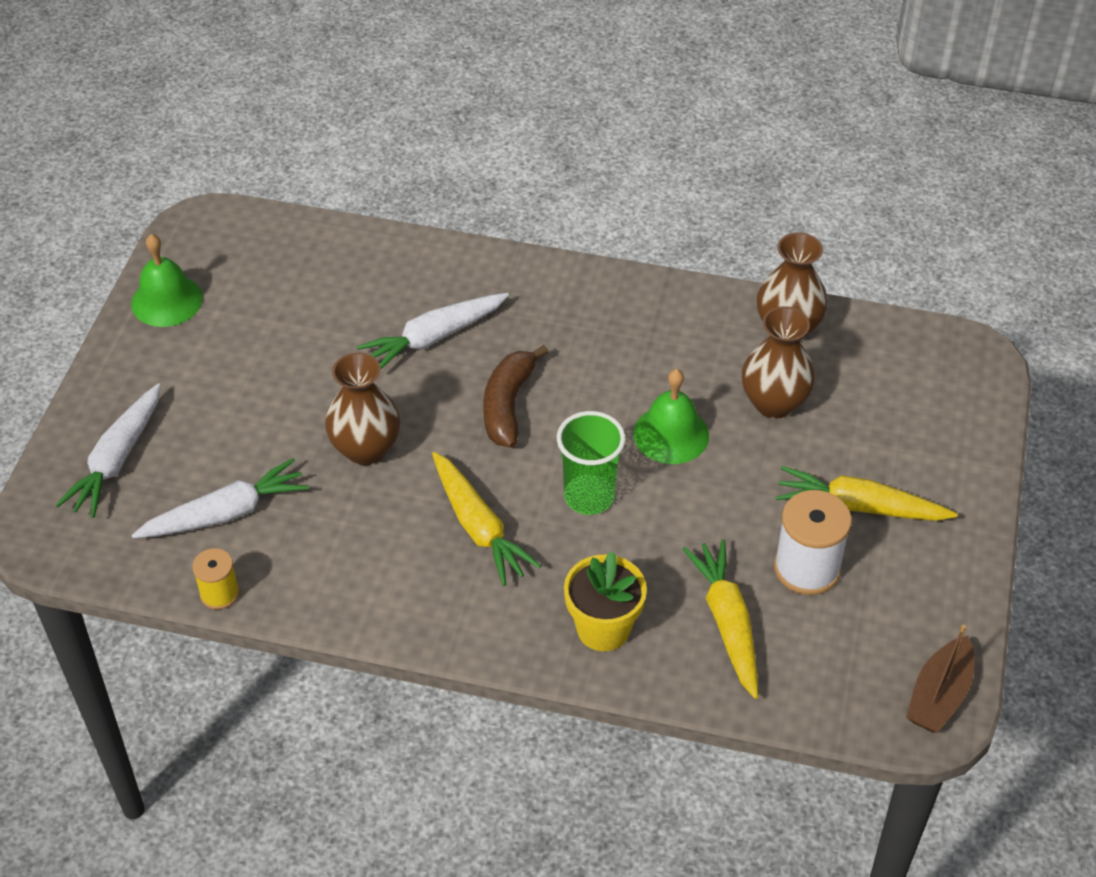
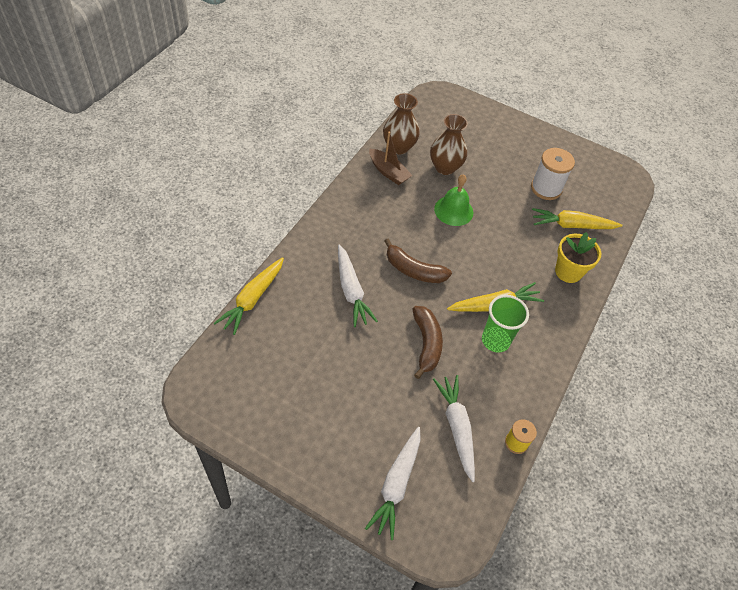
camera: 80 degrees left, 5 degrees up
(117, 460) = (396, 485): white carrot -> white carrot turned 75 degrees clockwise
(167, 300) = (261, 429): green bell -> none
(366, 449) = (426, 344): brown vase -> brown banana
(589, 497) = (485, 254): green cup -> green cup (495, 340)
(859, 506) = (515, 160): yellow carrot -> yellow carrot (252, 299)
(939, 695) = (619, 170): brown boat -> brown boat (388, 172)

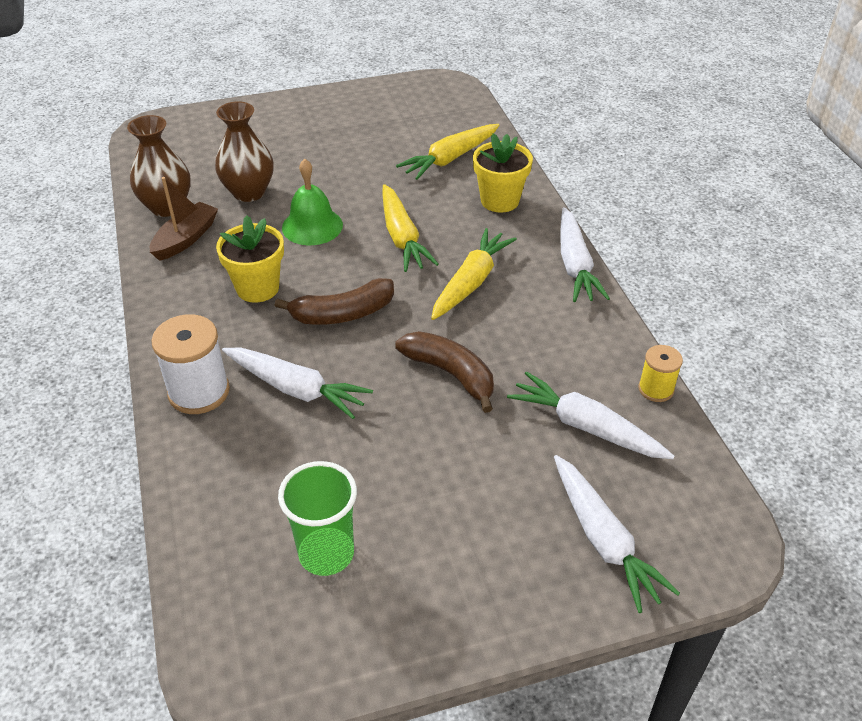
camera: 40 degrees left, 10 degrees down
(252, 299) = (177, 499): yellow carrot -> yellow carrot (402, 237)
(388, 172) = (185, 239): brown boat -> brown boat turned 60 degrees counterclockwise
(391, 224) = (257, 288): none -> yellow flower pot
(495, 340) = (514, 314): green cup -> green cup (326, 553)
(546, 188) = (383, 143): white spool -> white spool (199, 392)
(562, 341) = (575, 265): none -> white carrot

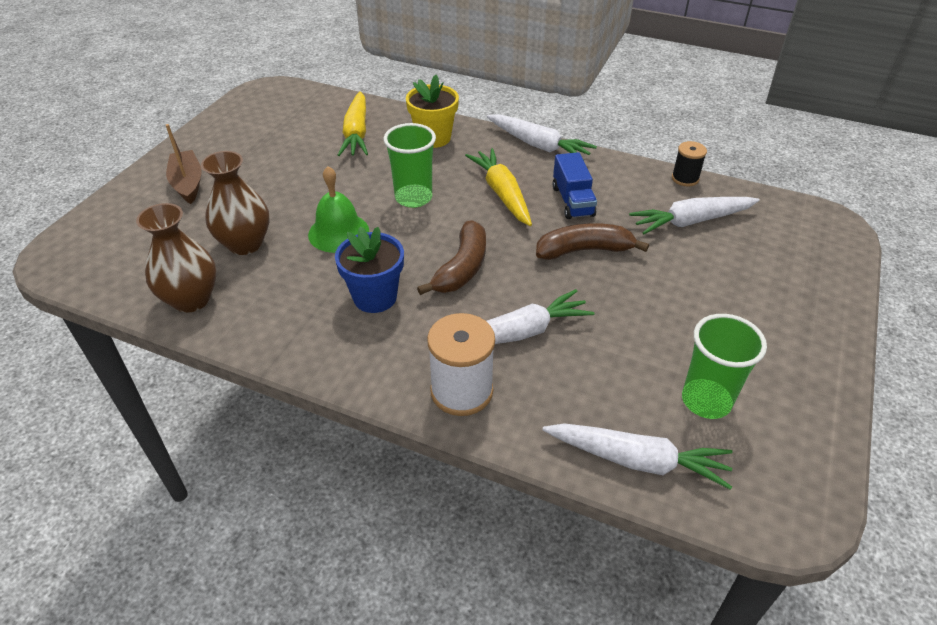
camera: 50 degrees left, 0 degrees up
(185, 239) = (253, 309): brown boat -> brown boat (188, 183)
(257, 288) = (375, 297): yellow flower pot -> blue flower pot
(402, 237) = (413, 198): yellow carrot -> green cup
(515, 330) = (572, 201): none -> blue truck
(603, 540) = (792, 266): white carrot -> white carrot (637, 460)
(656, 389) = (685, 178): yellow spool -> black spool

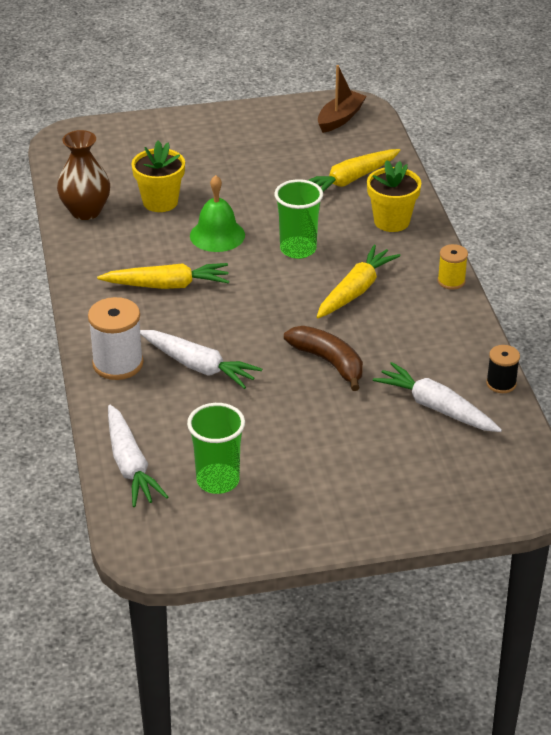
camera: 55 degrees right, 5 degrees down
(188, 183) = (195, 141): brown boat -> brown boat (340, 118)
(245, 244) = (160, 202): brown vase -> yellow flower pot
(375, 297) = (167, 285): blue flower pot -> yellow carrot
(462, 268) = (240, 310): brown banana -> none
(538, 145) = (451, 281): white carrot -> yellow spool
(572, 201) = (389, 331): blue truck -> none

